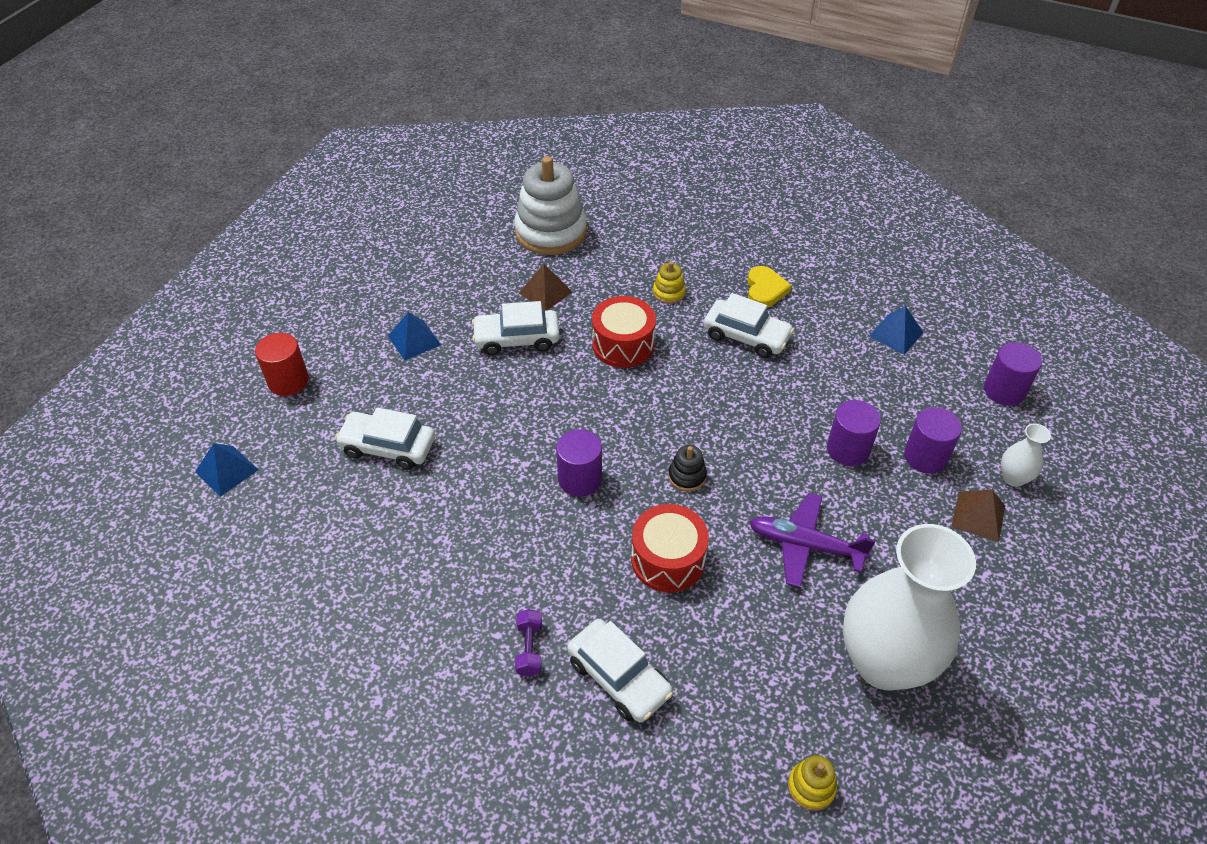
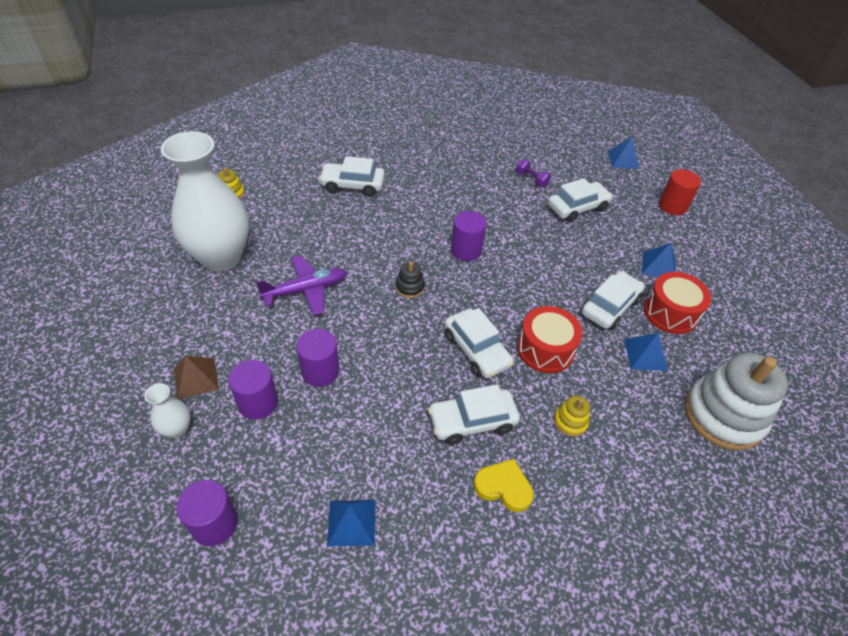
camera: 135 degrees right, 0 degrees up
(529, 649) = (403, 174): purple dumbbell -> purple dumbbell (531, 179)
(545, 292) = (645, 354): brown pyramid -> blue pyramid
(668, 559) = (377, 240): red drum -> red drum (670, 313)
(684, 380) = (476, 350): none -> white car
(765, 290) = (503, 487): yellow heart -> yellow heart turned 150 degrees clockwise

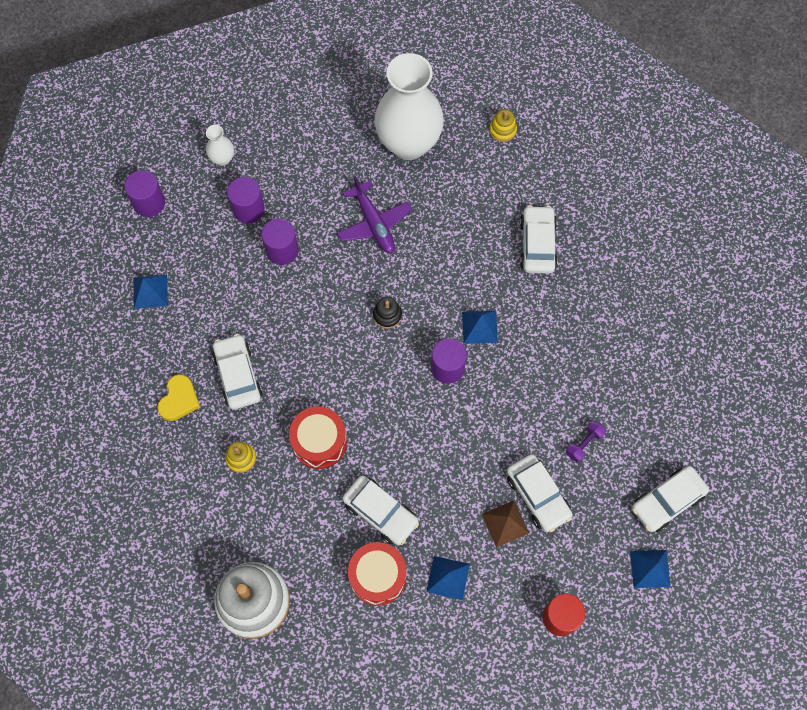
camera: 90 degrees right, 20 degrees up
(196, 378) = (269, 159): brown pyramid -> brown pyramid (505, 523)
(476, 350) = (314, 379): white car -> white car (667, 501)
(645, 354) = (320, 539): blue pyramid -> blue pyramid (479, 327)

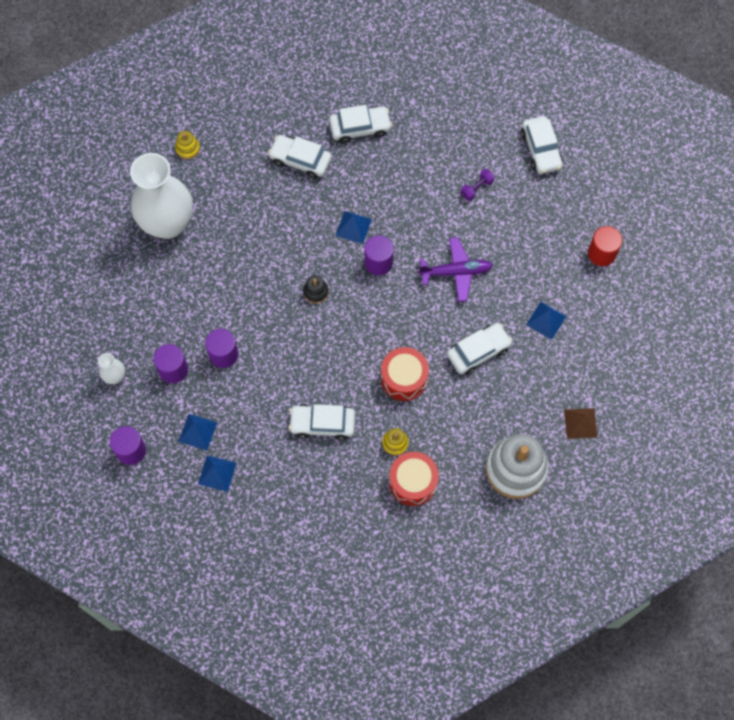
camera: 70 degrees left, 0 degrees up
(179, 400) = (326, 477): yellow heart -> none
(374, 223) = (230, 274): purple plane -> purple plane (456, 272)
(377, 576) = (528, 370): red drum -> red drum (413, 482)
(505, 523) = (518, 265): brown pyramid -> brown pyramid (580, 423)
(538, 495) = (505, 235): white car -> white car (360, 128)
(584, 444) = (477, 188): purple dumbbell -> purple dumbbell turned 75 degrees clockwise
(650, 568) = (586, 180): blue pyramid -> blue pyramid (197, 432)

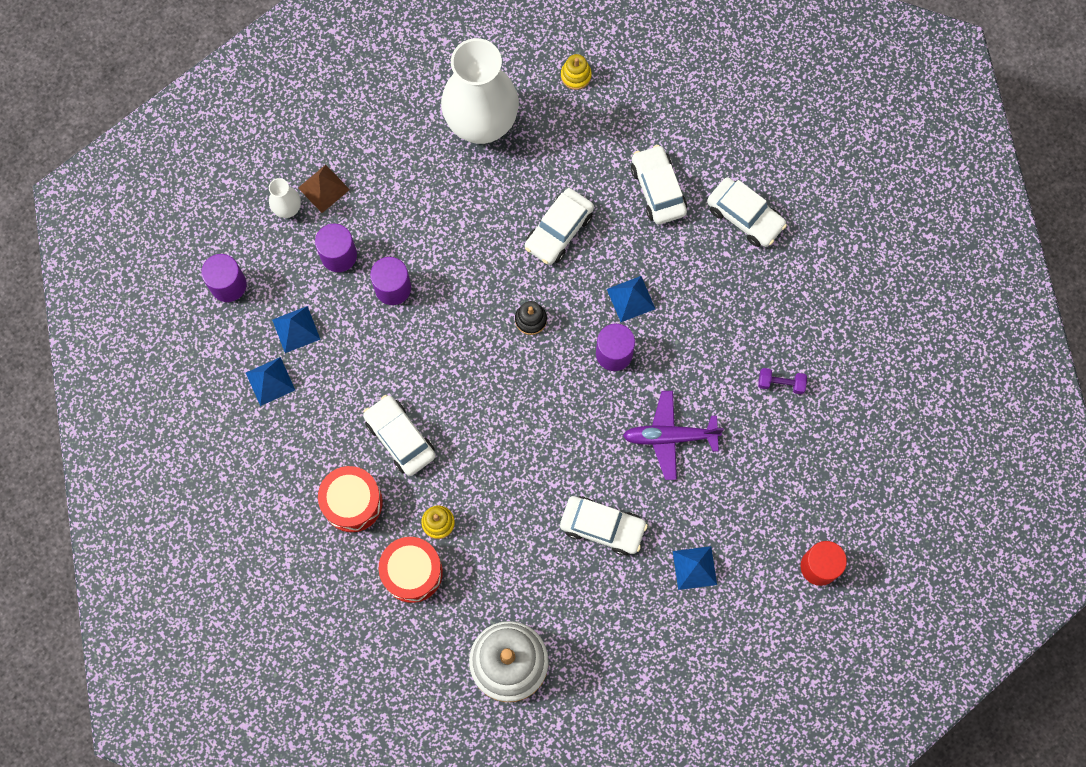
camera: 50 degrees right, 5 degrees up
(404, 378) = (512, 477): red drum -> red drum (352, 502)
(456, 272) = (669, 437): purple plane -> purple plane turned 135 degrees clockwise
(541, 149) = (883, 413): white car -> white car (559, 231)
(580, 423) = (612, 689): brown pyramid -> brown pyramid (323, 188)

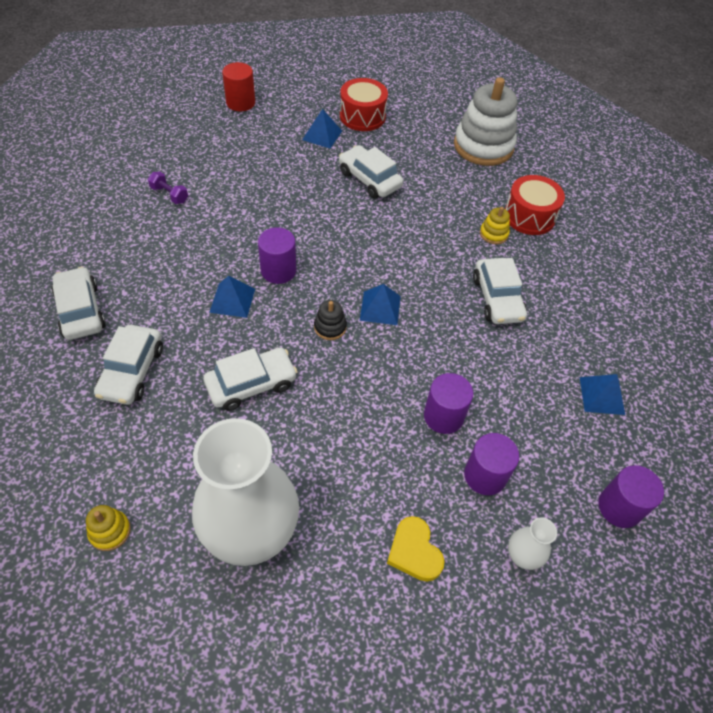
camera: 155 degrees left, 20 degrees down
(296, 329) = (559, 428): blue pyramid -> blue pyramid (380, 308)
(323, 188) = (470, 558): brown pyramid -> none
(352, 502) = (559, 276): red drum -> red drum (362, 116)
(364, 172) = (414, 551): none -> yellow heart
(669, 437) = (279, 203): purple plane -> none

